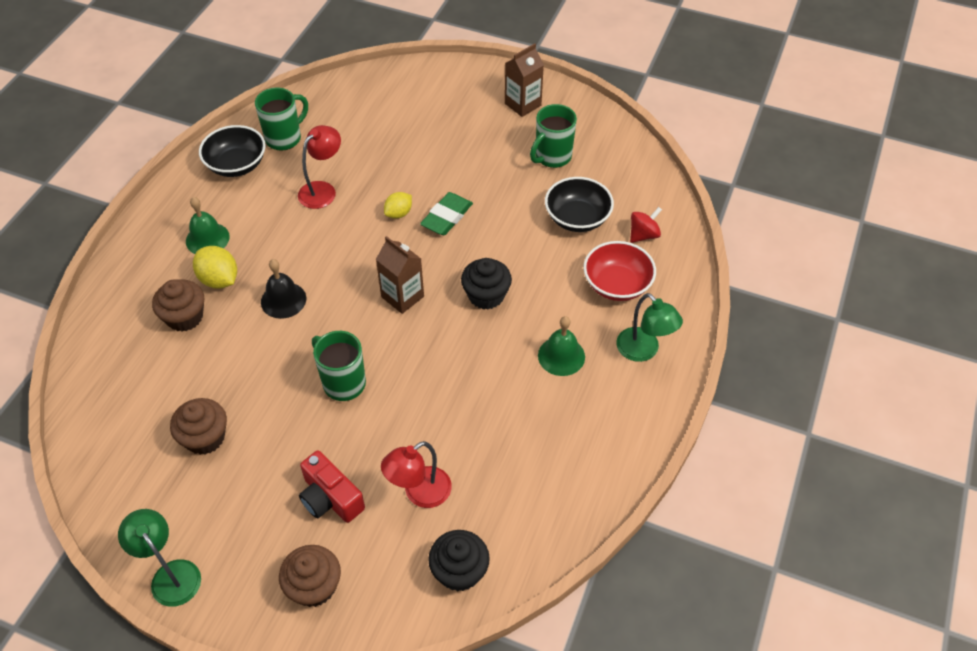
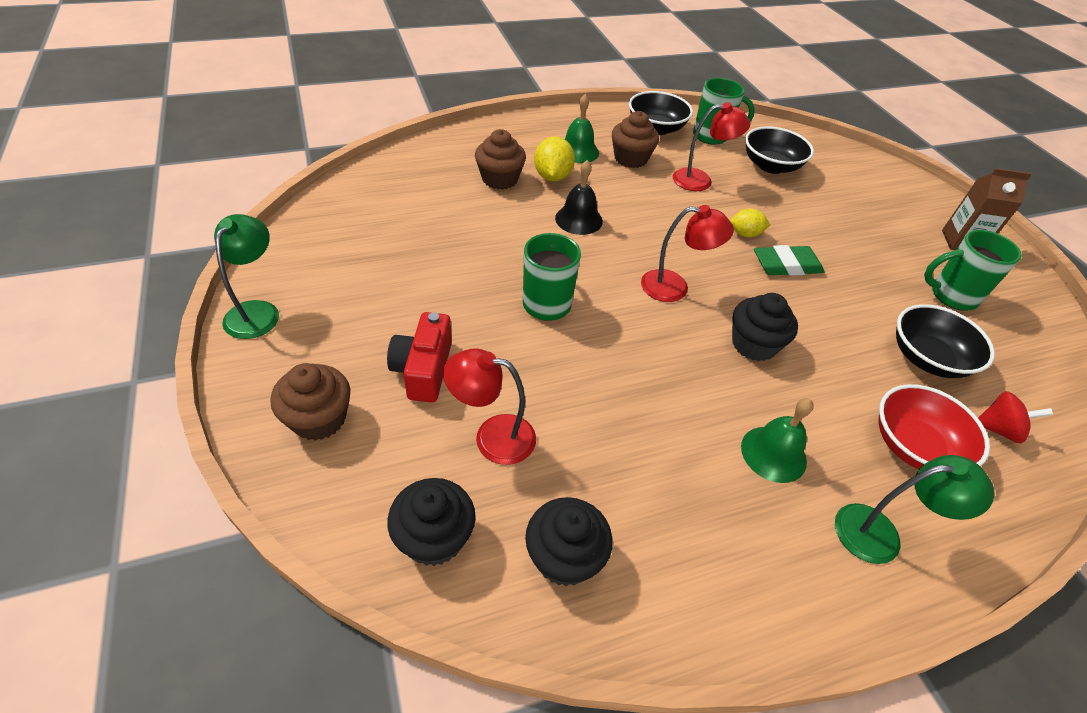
camera: 45 degrees right, 5 degrees down
(205, 437) = (406, 253): brown cupcake -> brown cupcake (630, 158)
(353, 134) = (770, 166): none -> black bowl
(402, 297) = (675, 287): brown carton -> red lamp
(528, 512) = (564, 557): none -> black cupcake
(643, 351) = (880, 533): green lamp -> green lamp turned 105 degrees counterclockwise

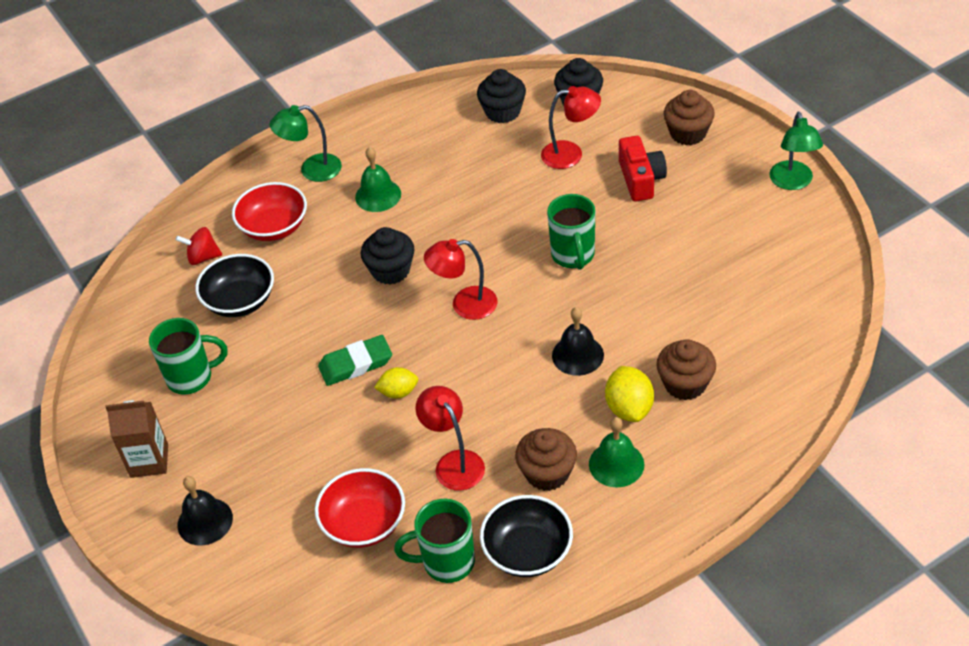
camera: 175 degrees right, 0 degrees up
(700, 180) = (454, 462): red lamp -> red lamp turned 75 degrees clockwise
(770, 166) = (364, 523): black bowl -> red bowl
(895, 195) = (205, 521): none -> black bell

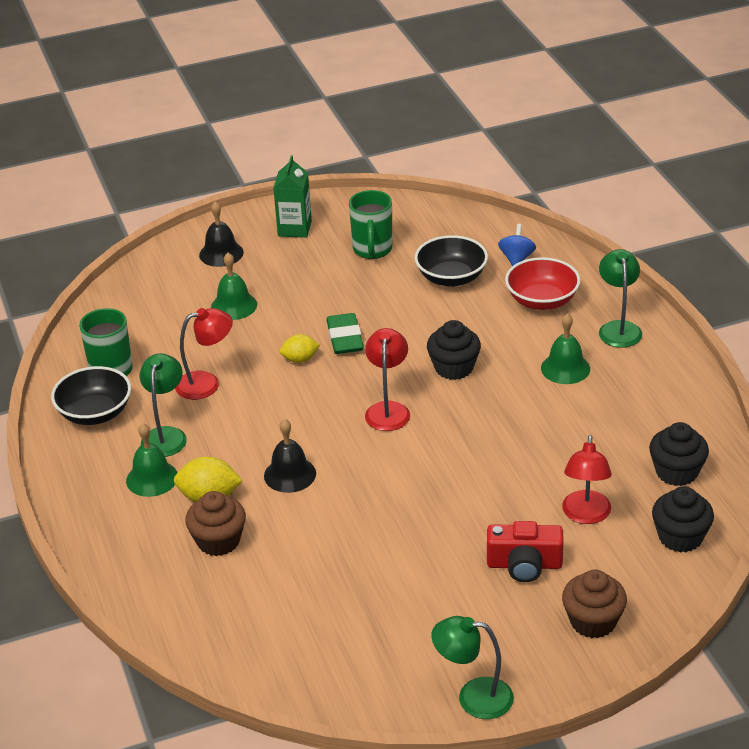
camera: 100 degrees right, 10 degrees down
(149, 461) = (294, 228): brown carton -> green carton
(203, 257) = (516, 259): red spinning top -> blue spinning top
(310, 478) = (234, 305): none -> green bell
(364, 523) = (173, 330): red bowl -> none
(398, 392) = (300, 359): yellow lemon -> yellow lemon turned 75 degrees clockwise
(547, 473) = (166, 435): brown cupcake -> green lamp
(573, 256) = (424, 492): green mug -> none

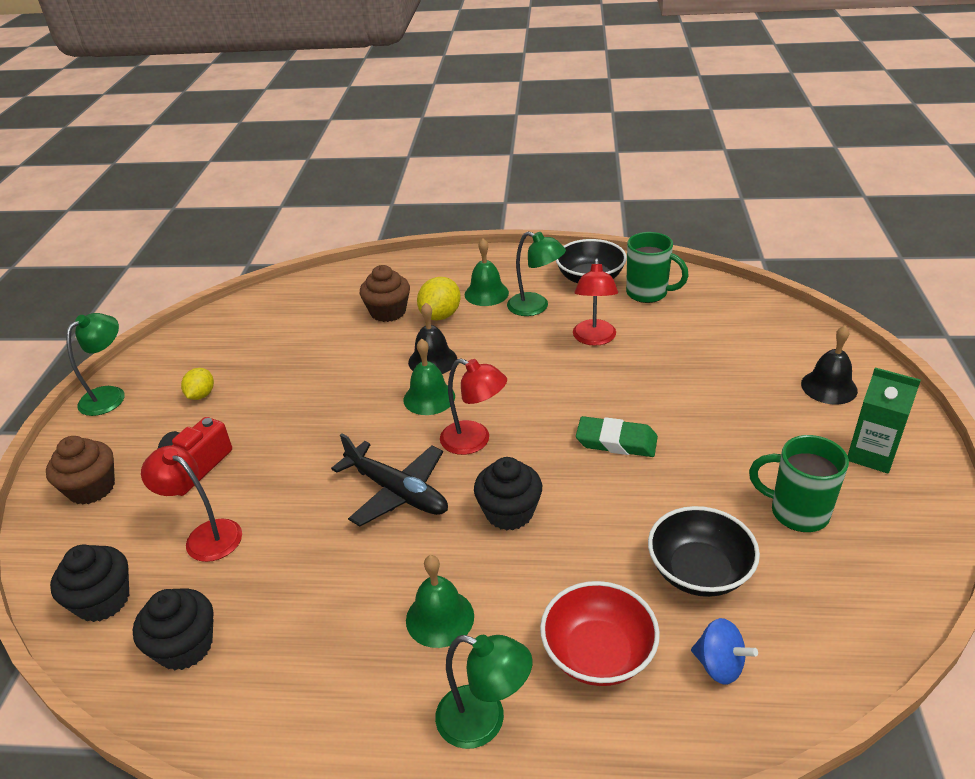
camera: 115 degrees right, 0 degrees up
(234, 305) = (718, 377): green bell -> green bell (429, 398)
(300, 359) = (596, 402): yellow lemon -> yellow lemon (201, 395)
(471, 430) = (396, 492): none -> black plane

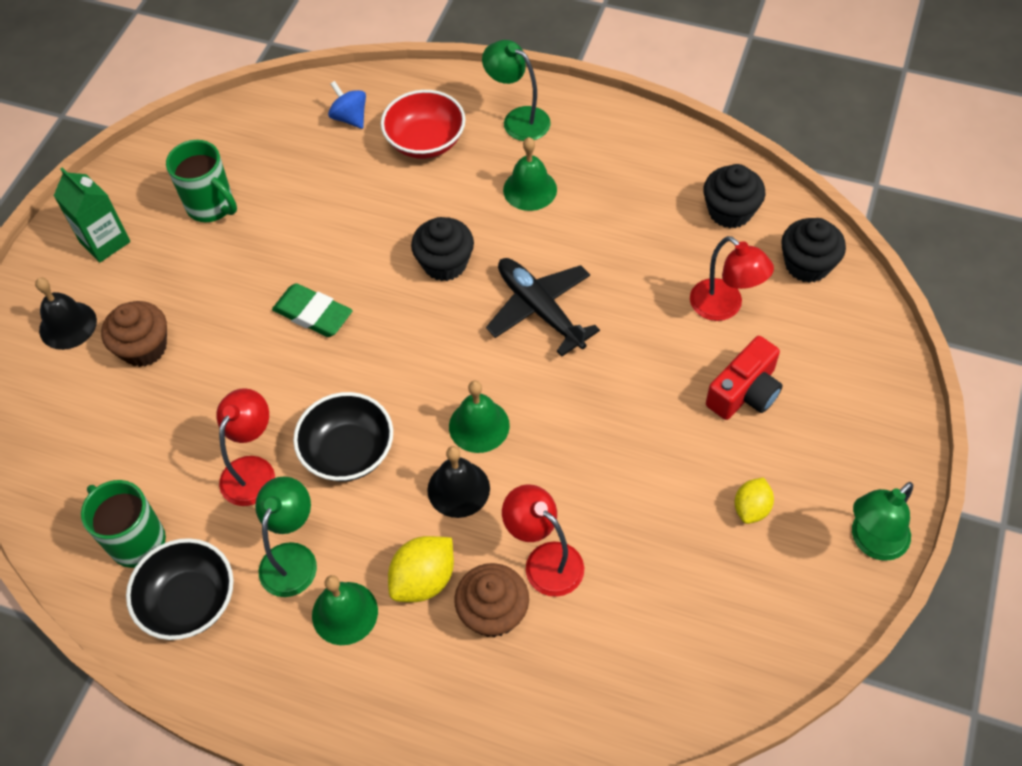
camera: 165 degrees left, 20 degrees up
(92, 488) = (853, 393): brown cupcake -> brown cupcake (144, 348)
(474, 441) = (449, 350): red lamp -> red lamp (544, 560)
(535, 307) = (292, 557): green lamp -> green lamp turned 60 degrees clockwise
(699, 571) = (321, 179): black bowl -> black bowl (348, 451)

